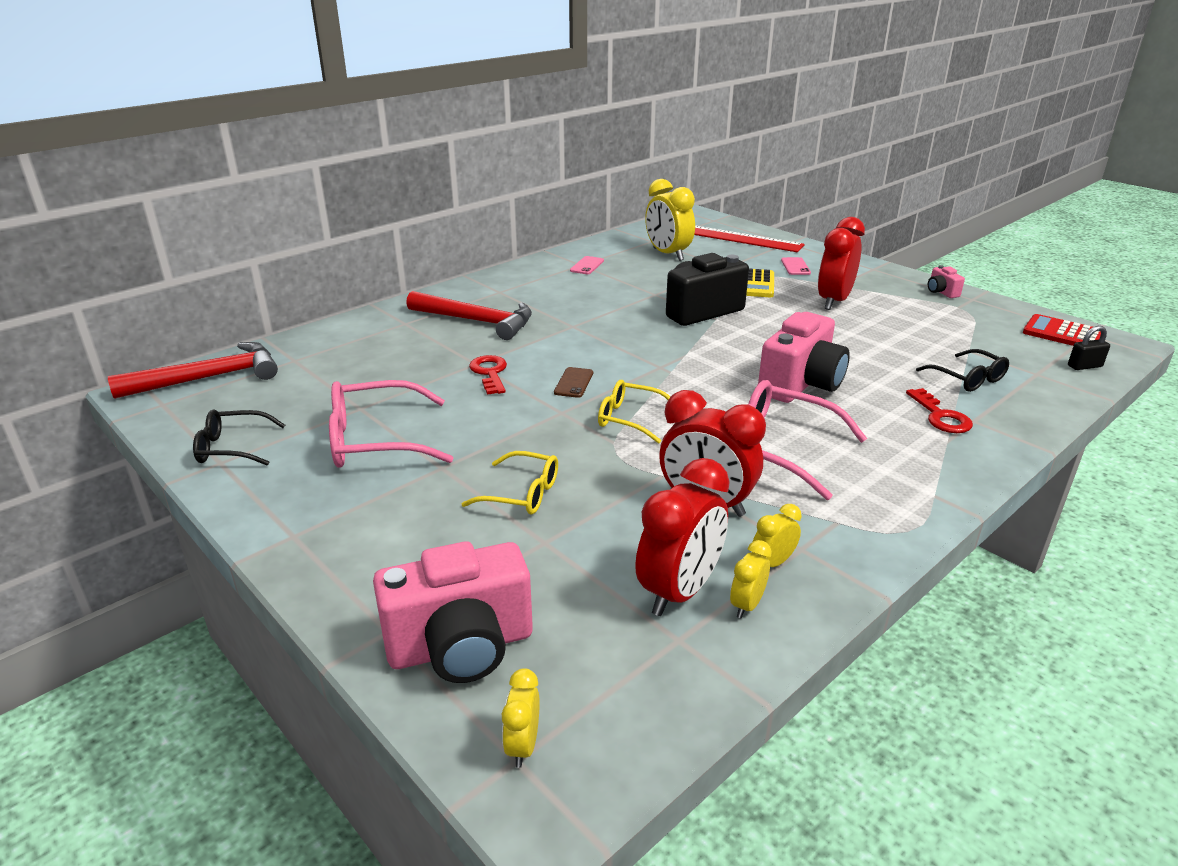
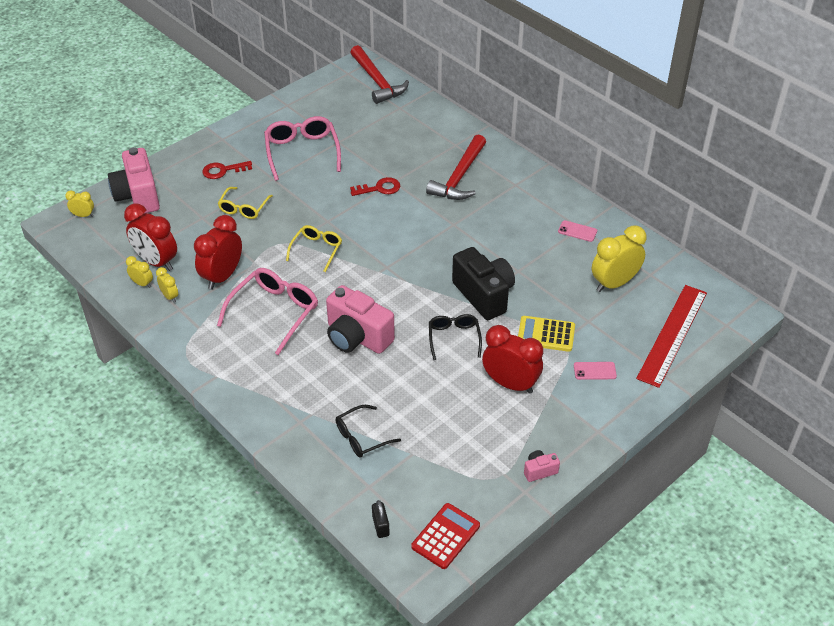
camera: 90 degrees right, 15 degrees up
(232, 448) = (300, 106): black glasses -> black glasses (454, 338)
(574, 383) = (364, 225): brown phone -> none
(940, 416) = (306, 404): red key -> red key (223, 170)

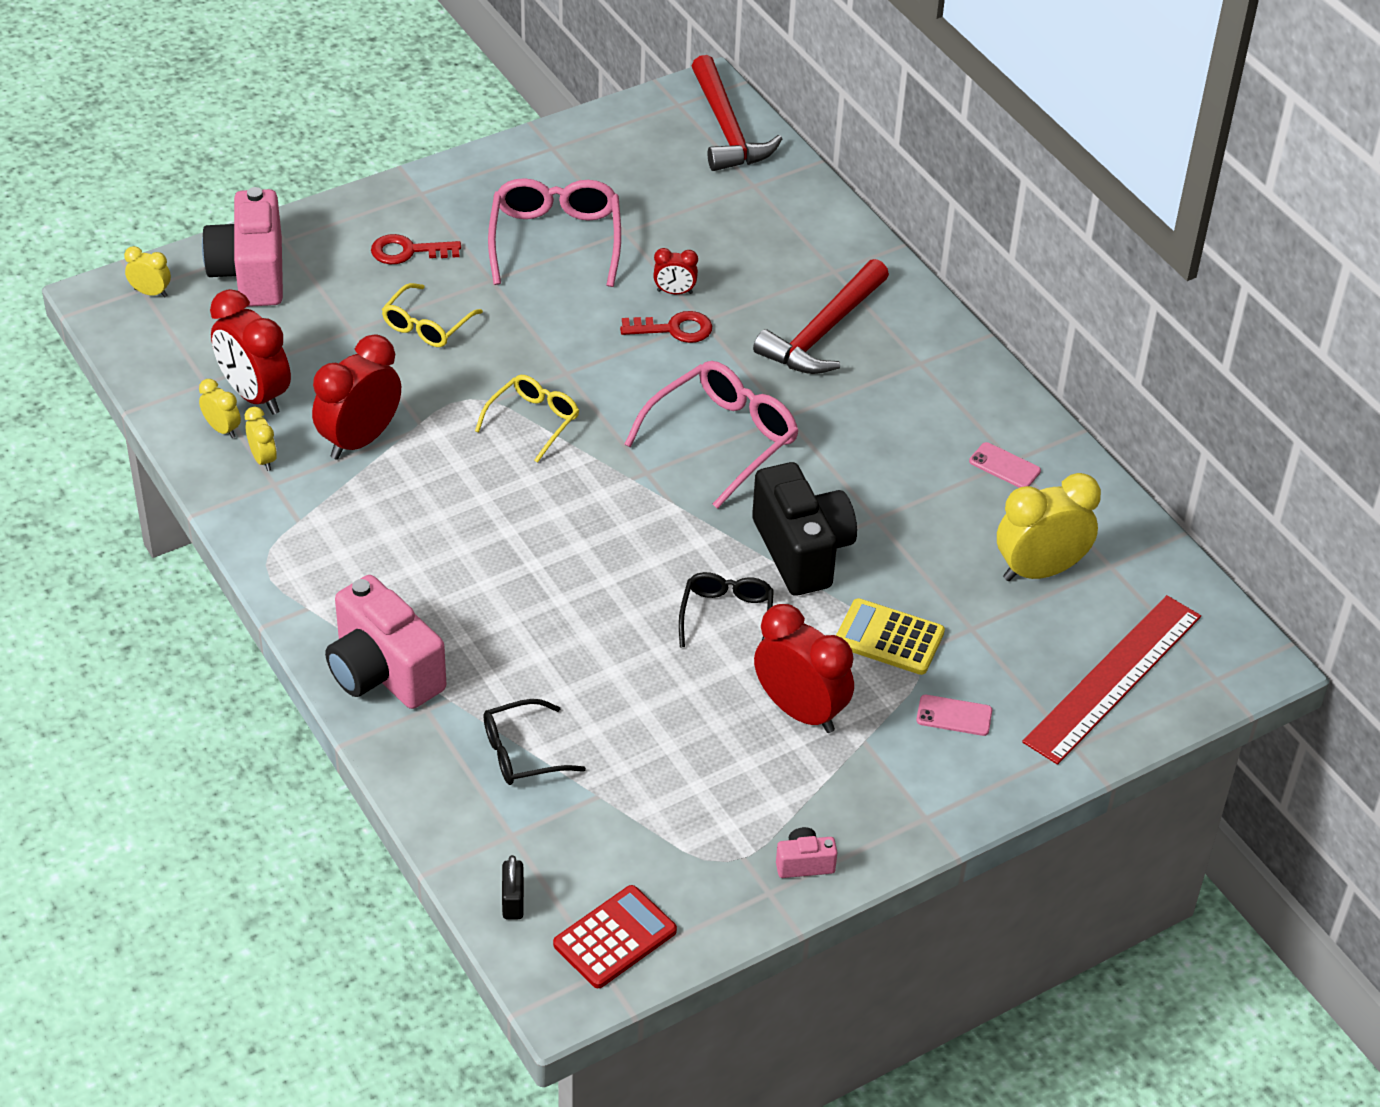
camera: 10 degrees right, 0 degrees up
(274, 312) = (432, 517): pink glasses -> pink glasses (722, 439)
(357, 337) = (561, 584): pink camera -> pink camera (383, 672)
(374, 169) = (674, 292): none -> red clock

